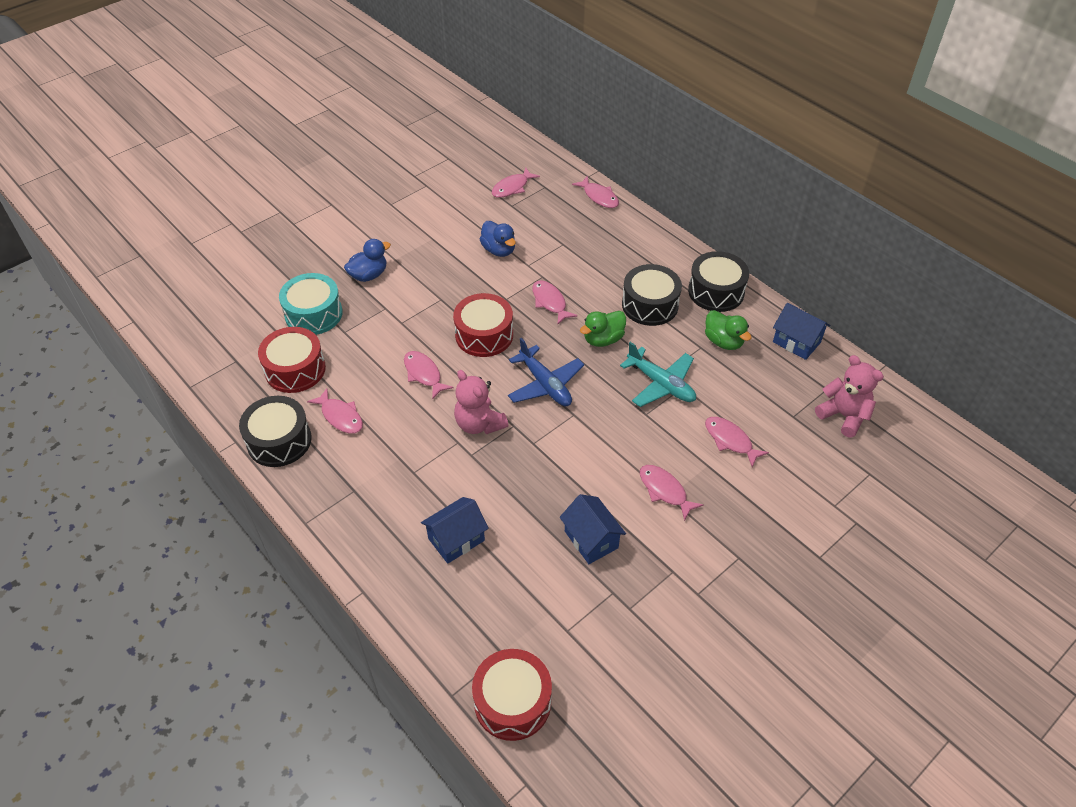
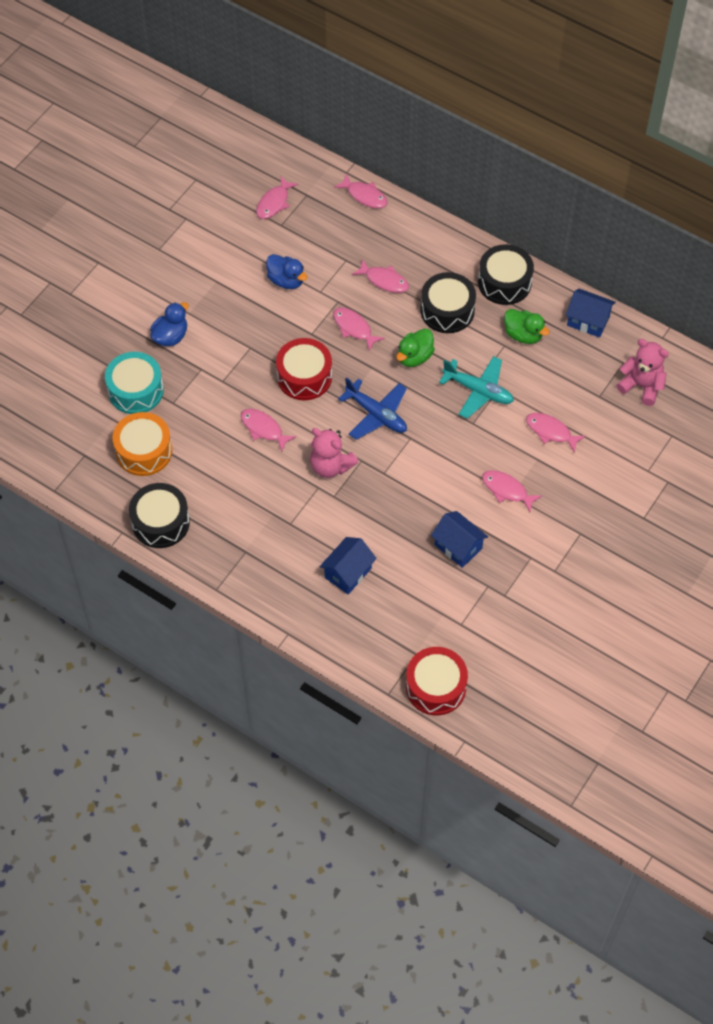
camera: 15 degrees left, 10 degrees up
(295, 369) = (144, 451): red drum -> orange drum
(340, 416) = (205, 487): pink fish -> pink fish (384, 280)

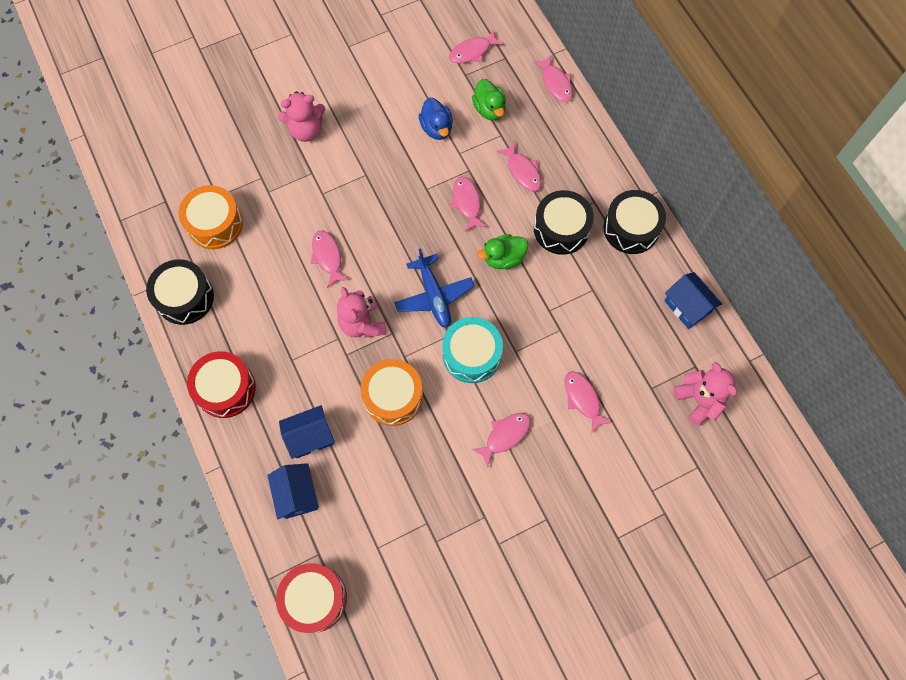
camera: 30 degrees right, 10 degrees up
(135, 390) = (245, 164): turquoise drum -> turquoise drum (471, 355)
(170, 336) = (306, 130): blue duck -> pink teddy bear
(304, 377) = (394, 226): red drum -> red drum (225, 389)
(395, 507) = (393, 396): none -> orange drum
(458, 546) = (424, 467): blue house -> blue house (297, 494)
(478, 391) = (540, 322): turquoise plane -> none
(507, 490) = (505, 436): pink fish -> pink fish turned 75 degrees clockwise
(523, 335) = (617, 289): green duck -> green duck (489, 109)

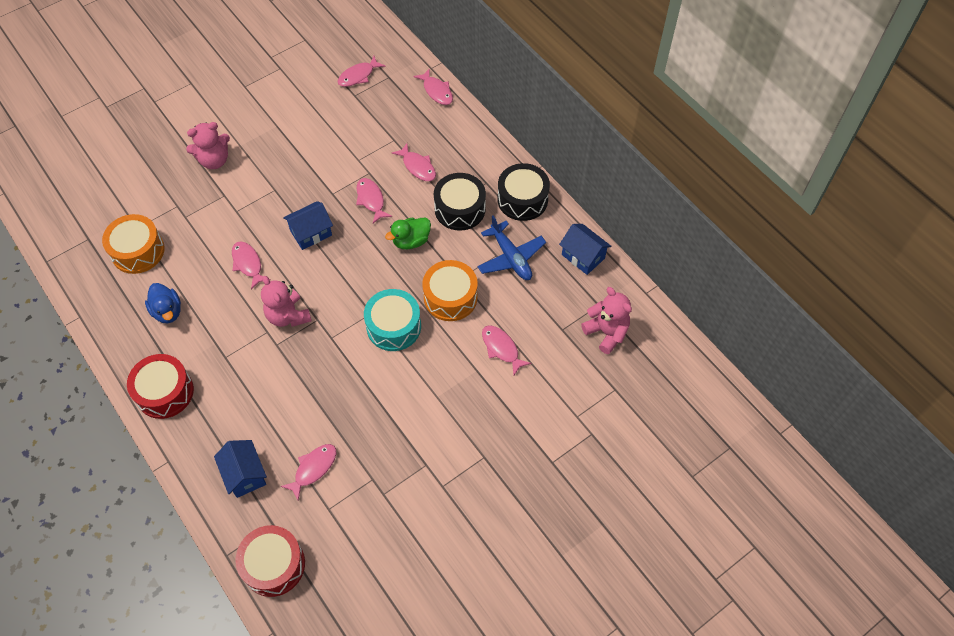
camera: 10 degrees left, 10 degrees down
(185, 297) = (116, 319): black drum -> none
(310, 437) = (251, 421): blue house -> blue house (311, 233)
(393, 396) = (325, 374): orange drum -> orange drum (450, 297)
(434, 296) = (351, 282): blue plane -> blue plane (511, 257)
(436, 128) = (334, 142): blue duck -> blue duck (167, 311)
(489, 109) = (380, 120): green duck -> none
(505, 436) = (434, 391): pink fish -> pink fish (313, 469)

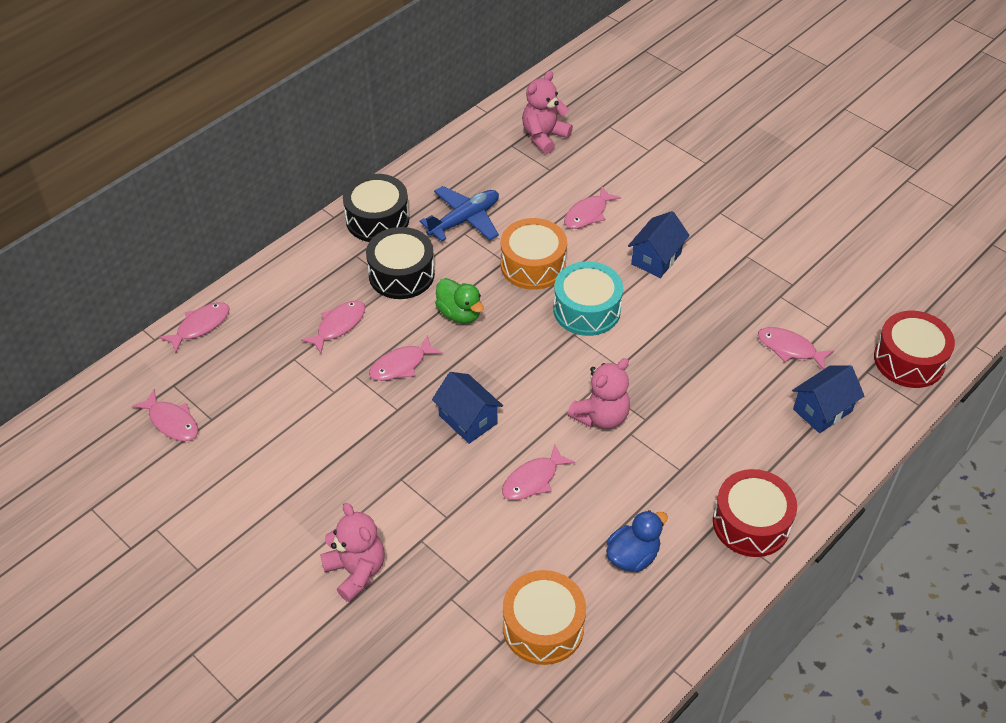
camera: 100 degrees left, 10 degrees down
(583, 256) = (450, 162): blue house -> blue house (656, 258)

